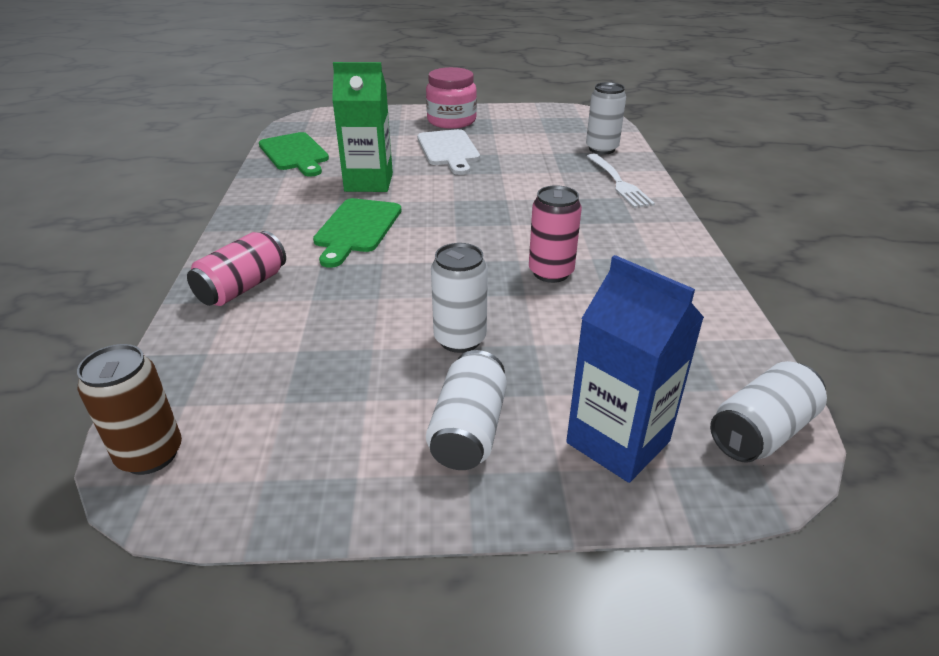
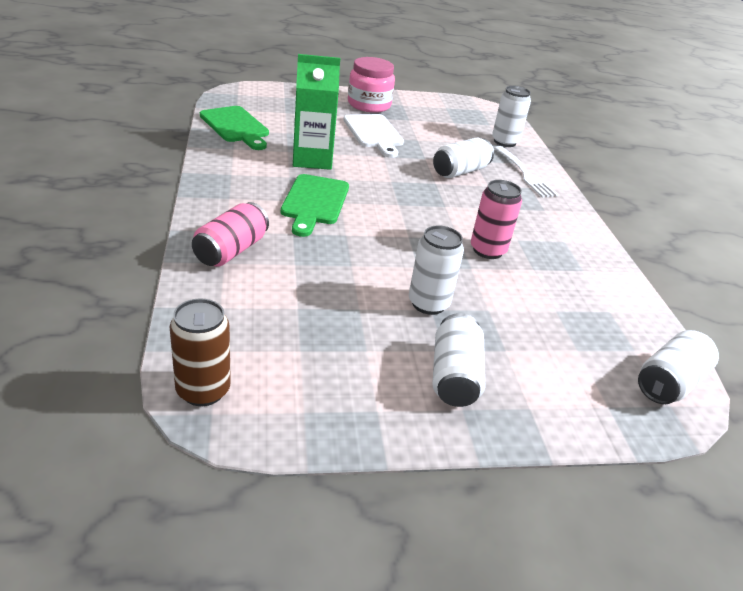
camera: 10 degrees left, 0 degrees up
(539, 185) = (460, 171): none -> white can
(618, 442) = (568, 388): blue carton -> none

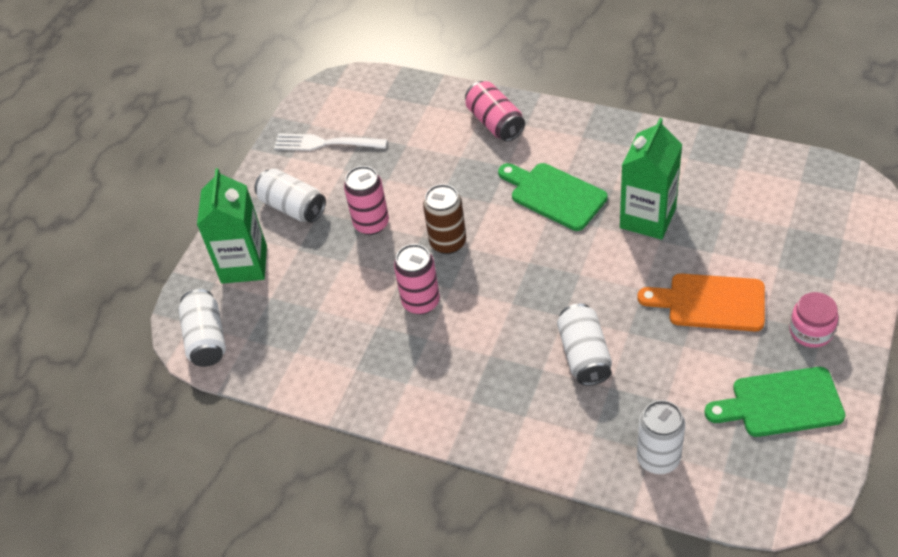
camera: 130 degrees right, 15 degrees up
(203, 390) = (353, 85): brown can -> brown can (448, 242)
(236, 126) = (746, 170): green cutting board -> green cutting board (781, 403)
(369, 105) = (811, 331): pink jar -> pink jar, size x0.65
(374, 133) = (710, 302): white cutting board -> orange cutting board
(428, 303) = (371, 224): white can -> pink can
(525, 174) = (558, 430): white fork -> white fork (325, 143)
(563, 389) = (244, 264): none -> green carton

